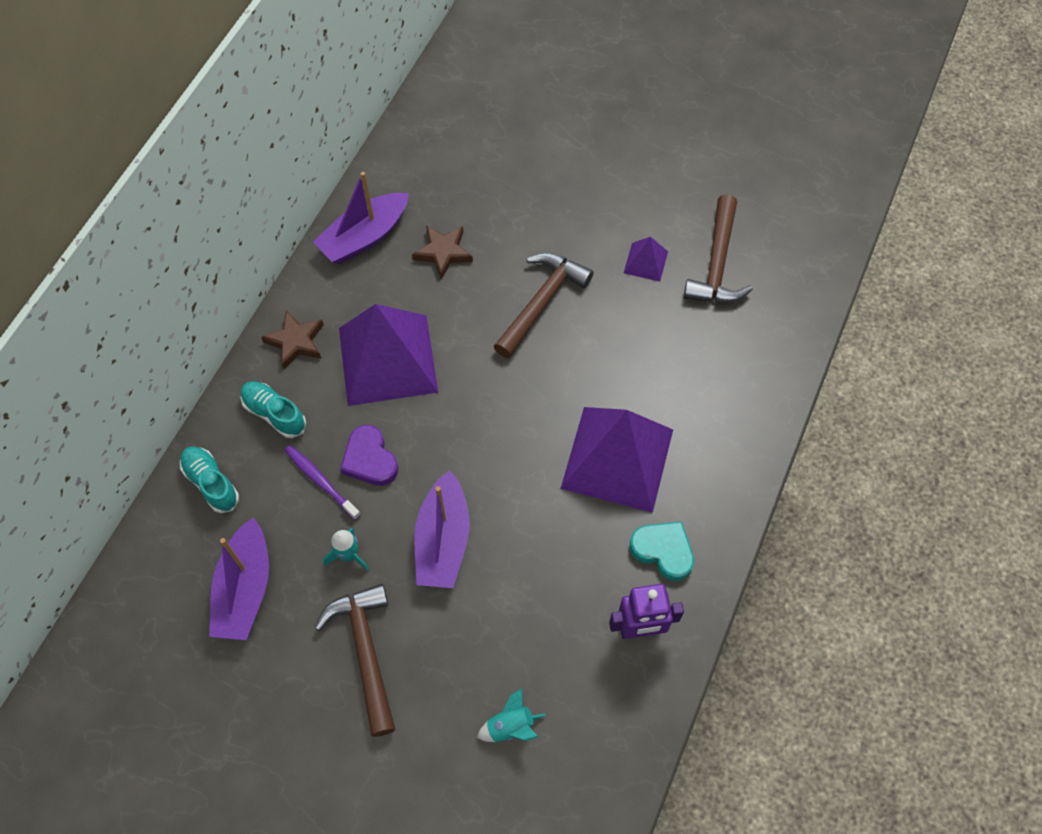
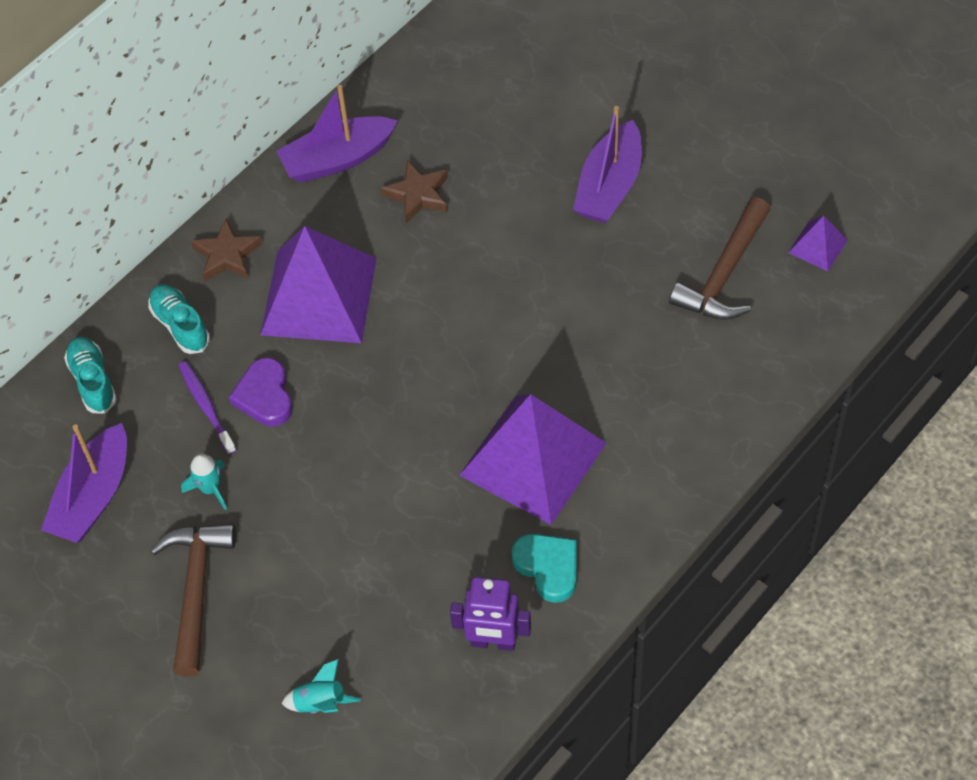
camera: 20 degrees right, 5 degrees down
(443, 540) = (314, 498): purple boat -> purple boat (609, 186)
(541, 302) = (508, 272): brown hammer -> none
(645, 262) = (642, 254): purple pyramid -> purple pyramid (817, 246)

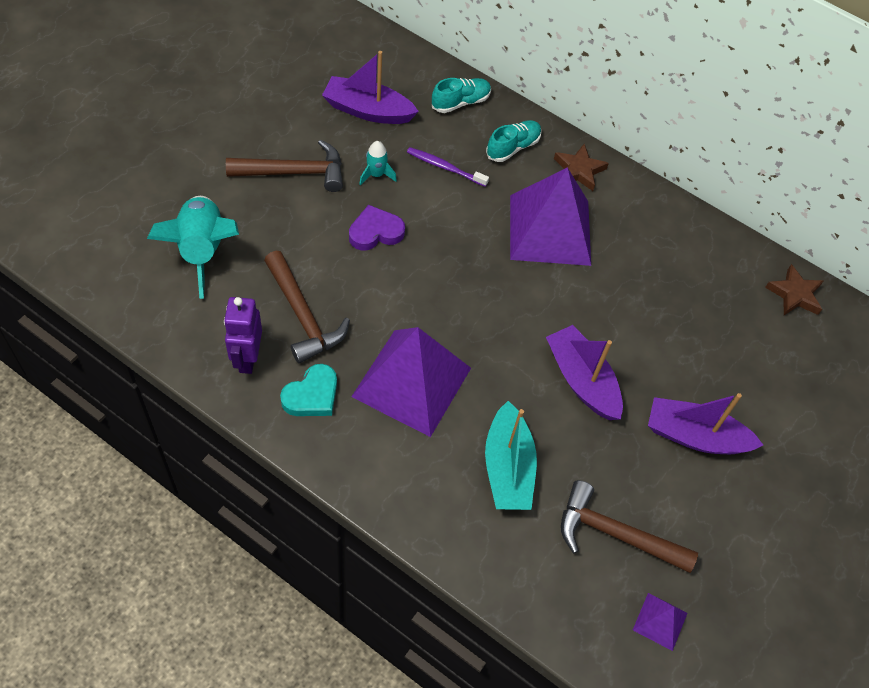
camera: 75 degrees right, 0 degrees up
(206, 406) = (445, 167): purple toothbrush -> purple toothbrush turned 120 degrees counterclockwise
(265, 396) = (456, 201): purple heart -> purple heart (375, 232)
(320, 703) = (202, 250): turquoise rocket -> turquoise rocket, size x2.10
(337, 159) = (682, 234): purple boat -> purple boat (582, 380)
(418, 194) = (658, 291): brown star -> brown star (794, 294)
(432, 578) = (303, 315): none -> brown hammer
(646, 367) = (507, 468): none -> turquoise boat

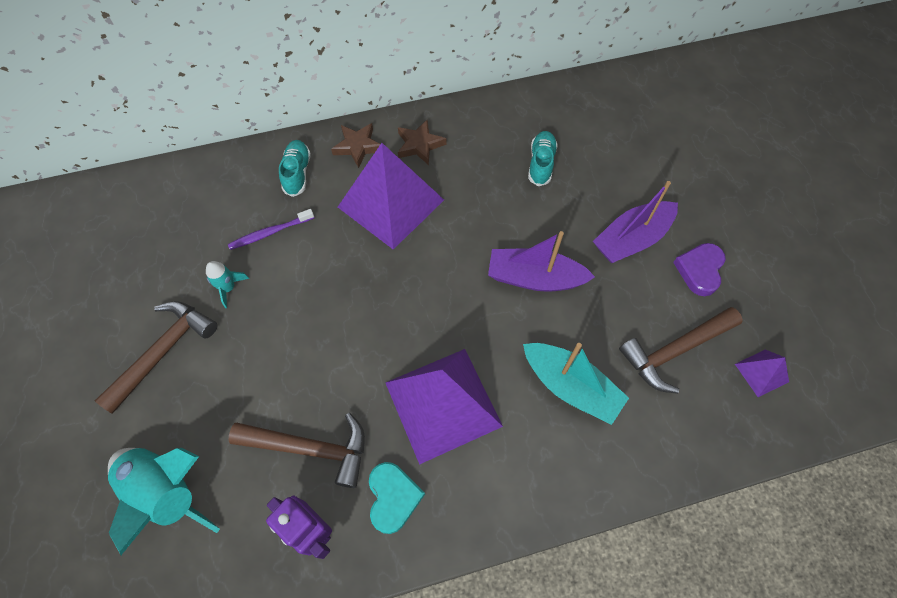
camera: 45 degrees left, 5 degrees up
(368, 110) = (161, 249): purple boat -> none
(375, 232) = (281, 329): purple heart -> purple heart (699, 270)
(460, 102) = (222, 178): turquoise shoe -> turquoise shoe (541, 164)
(794, 294) = (567, 98): brown star -> brown star (419, 145)

